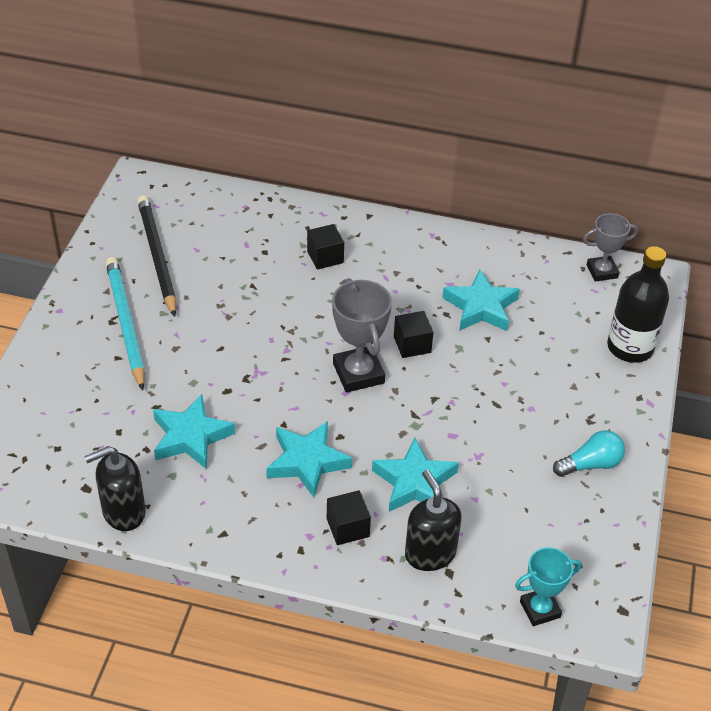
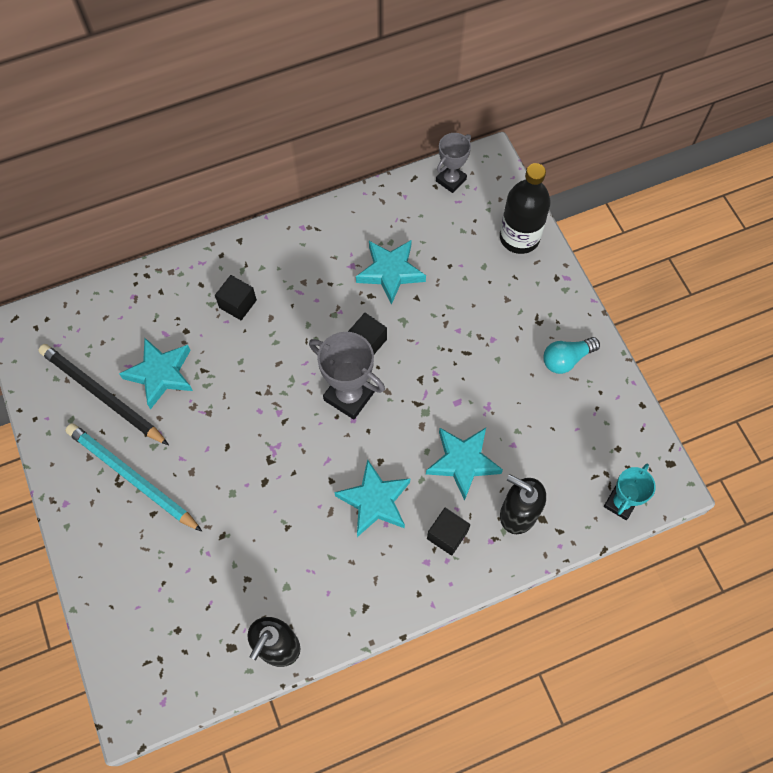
camera: 35 degrees left, 20 degrees up
(191, 437) = (272, 543): turquoise star -> turquoise star (161, 374)
(590, 464) = (566, 359): turquoise light bulb -> turquoise light bulb turned 150 degrees counterclockwise

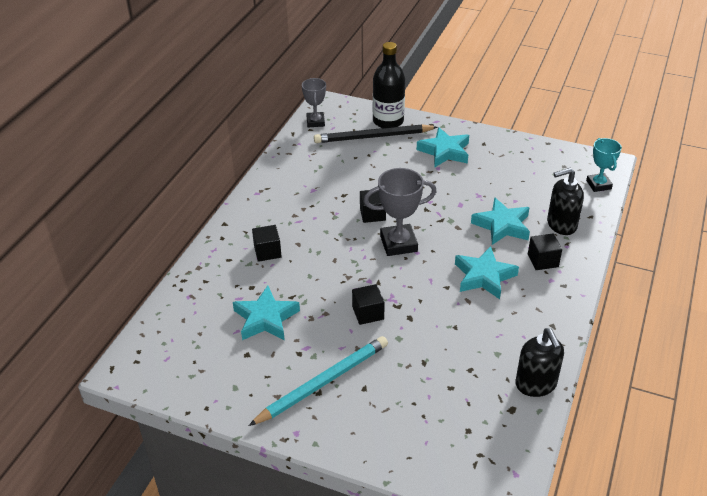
camera: 45 degrees left, 25 degrees down
(102, 395) = (239, 358): black pencil -> black pencil (373, 137)
(132, 477) = (323, 382): turquoise pencil -> turquoise pencil turned 150 degrees clockwise
(239, 445) = (368, 313): none -> black cube
(390, 272) = (340, 178): turquoise star -> turquoise star (444, 151)
(566, 359) = (486, 150): turquoise light bulb -> none

